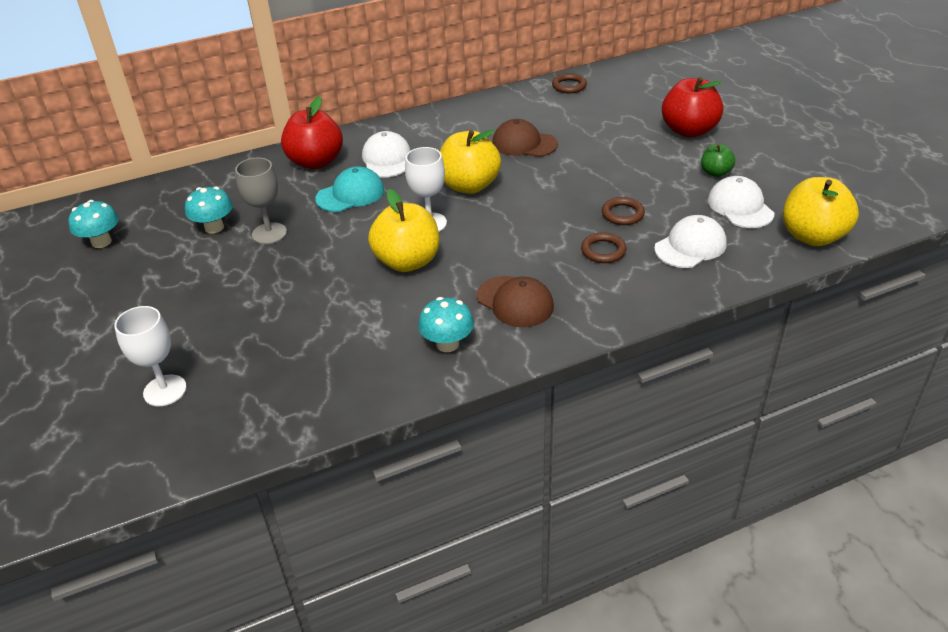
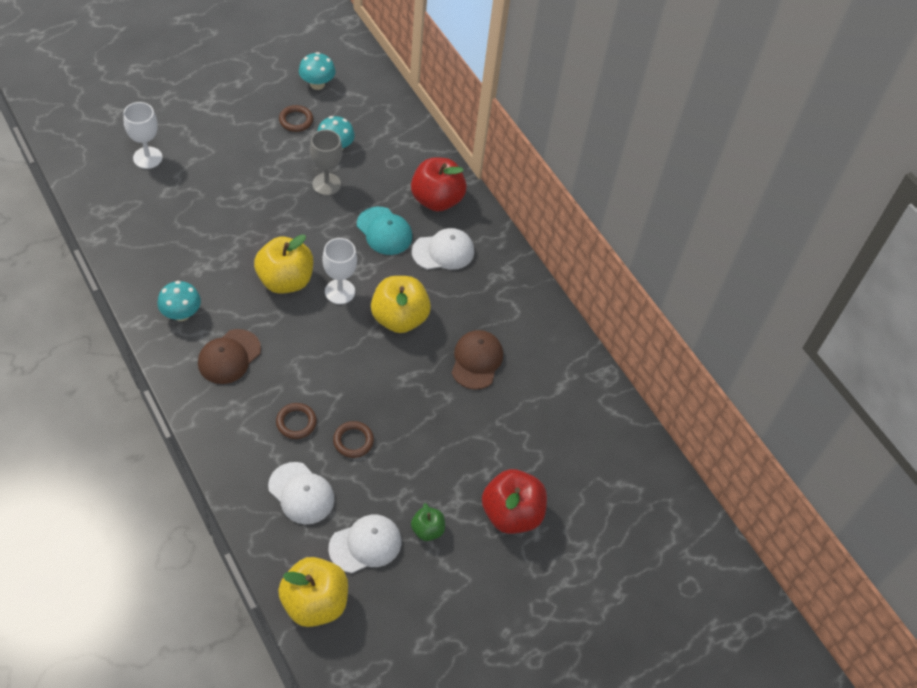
camera: 75 degrees right, 15 degrees up
(569, 86) = (602, 402): brown ring -> brown ring (296, 120)

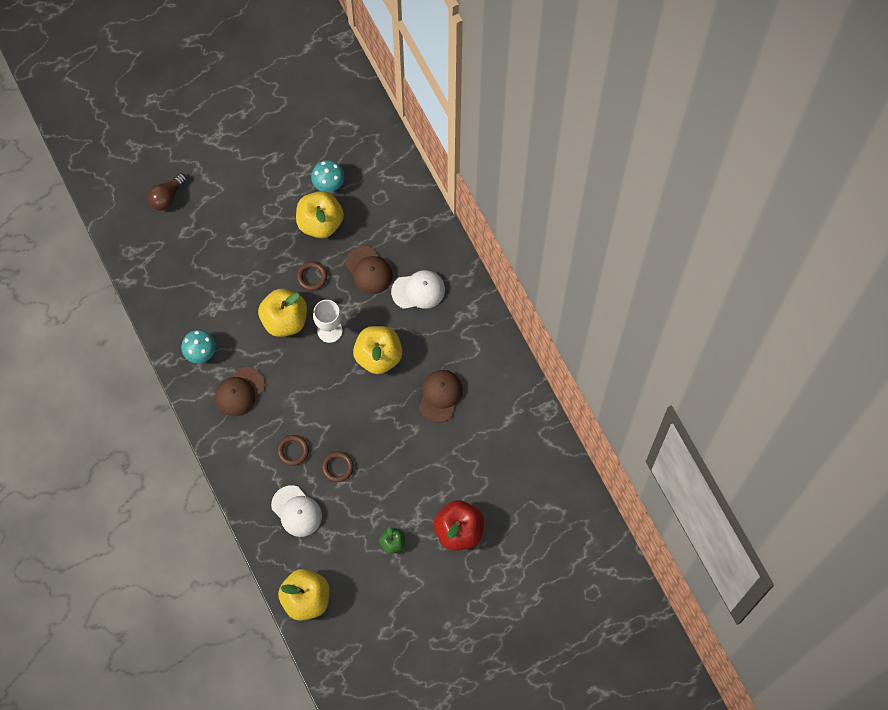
camera: 10 degrees right, 15 degrees up
(147, 158) = (167, 197): white goblet -> brown light bulb
(296, 120) = (294, 154): brown ring -> brown ring (312, 277)
(317, 84) = (313, 113): turquoise mushroom -> none
(326, 184) = (320, 222): grey goblet -> yellow apple
(365, 544) = (345, 554): white cap -> none
(384, 231) = (369, 270): turquoise cap -> brown cap
(437, 200) = (415, 237): red apple -> none

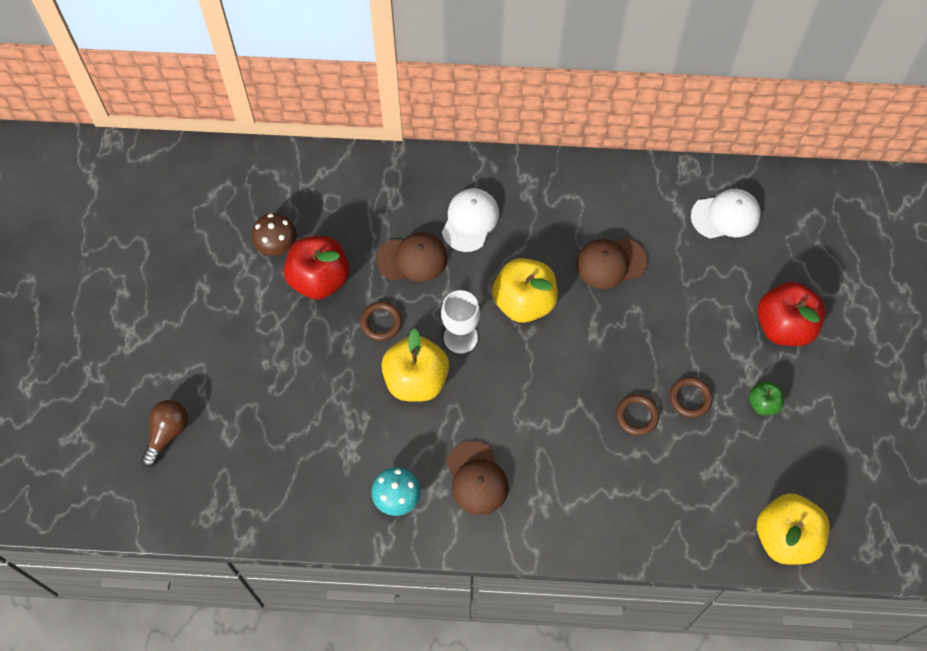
camera: 60 degrees left, 5 degrees down
(167, 197) = (167, 433): brown light bulb -> brown light bulb turned 135 degrees counterclockwise
(293, 451) = (588, 455): brown ring -> brown ring (690, 398)
(296, 511) = (667, 490): white cap -> white cap (725, 215)
(320, 222) = (319, 279): yellow apple -> red apple
(328, 183) = (277, 245): turquoise mushroom -> brown mushroom
(440, 396) = (611, 263): brown cap -> brown cap turned 60 degrees counterclockwise

